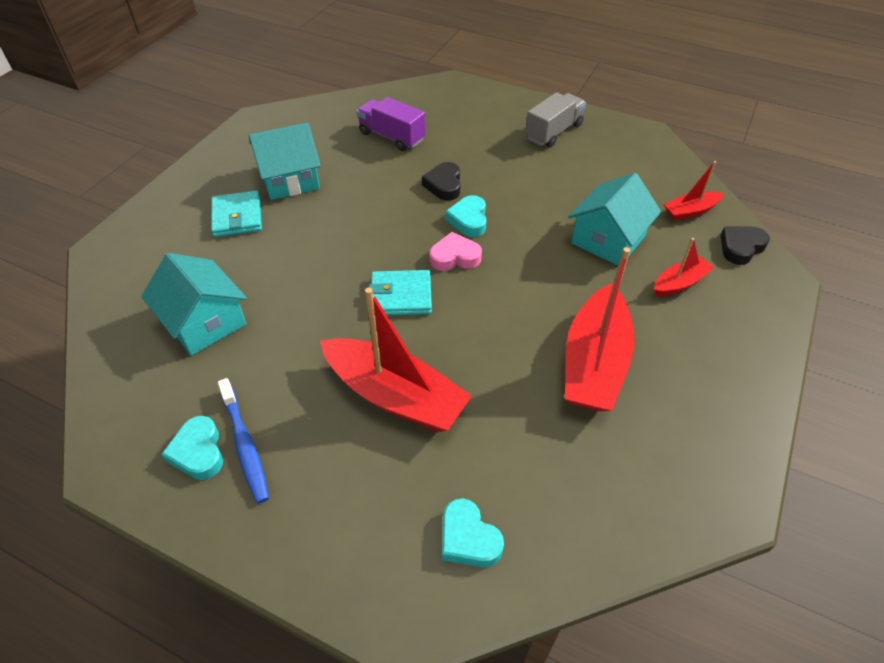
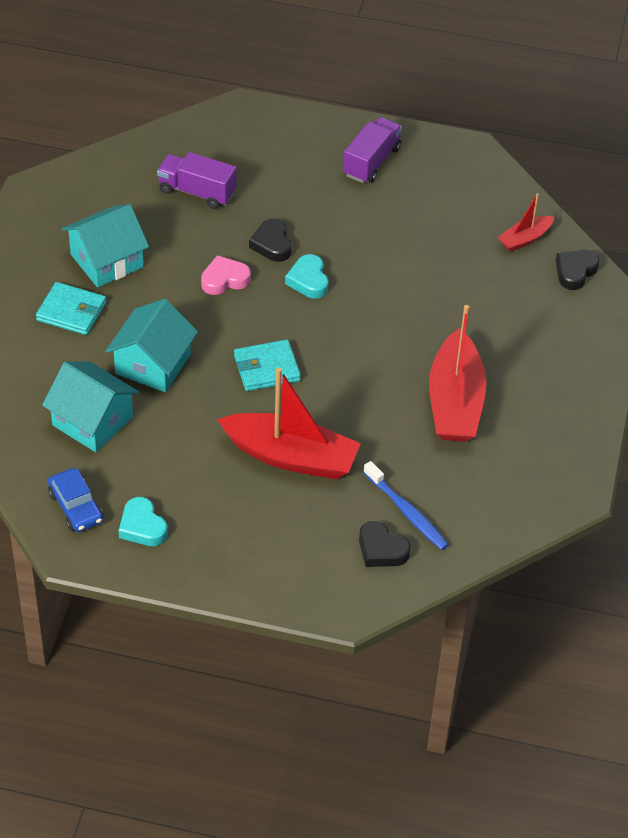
camera: 15 degrees left, 0 degrees up
(139, 414) = (76, 507): none -> blue car
(237, 217) = (71, 311): turquoise wallet -> turquoise wallet turned 45 degrees counterclockwise
(245, 445) = (179, 515): blue toothbrush -> blue toothbrush (407, 512)
(455, 257) = (306, 322): pink heart -> pink heart (224, 279)
(468, 538) = (381, 549): turquoise heart -> black heart
(553, 132) = (371, 162): grey truck -> purple truck
(608, 240) = (449, 282): turquoise house -> turquoise house (153, 364)
(679, 283) = (521, 317): red boat -> none

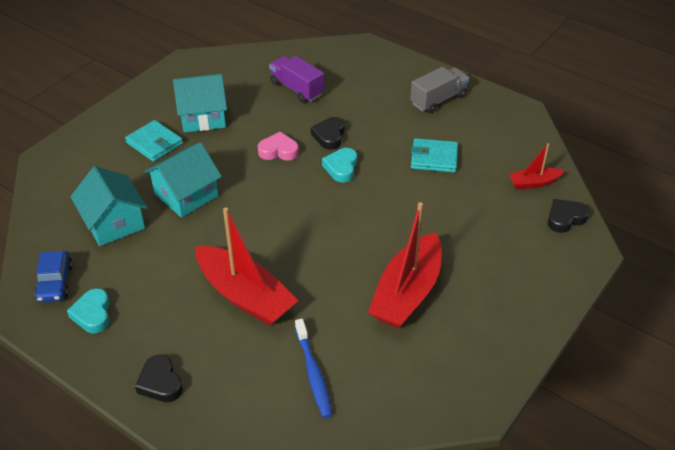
camera: 25 degrees right, 5 degrees down
(266, 368) = (269, 222): turquoise wallet -> turquoise wallet (434, 158)
(371, 162) = (438, 100): purple truck -> grey truck
(381, 549) = (272, 399): black heart -> black heart (160, 383)

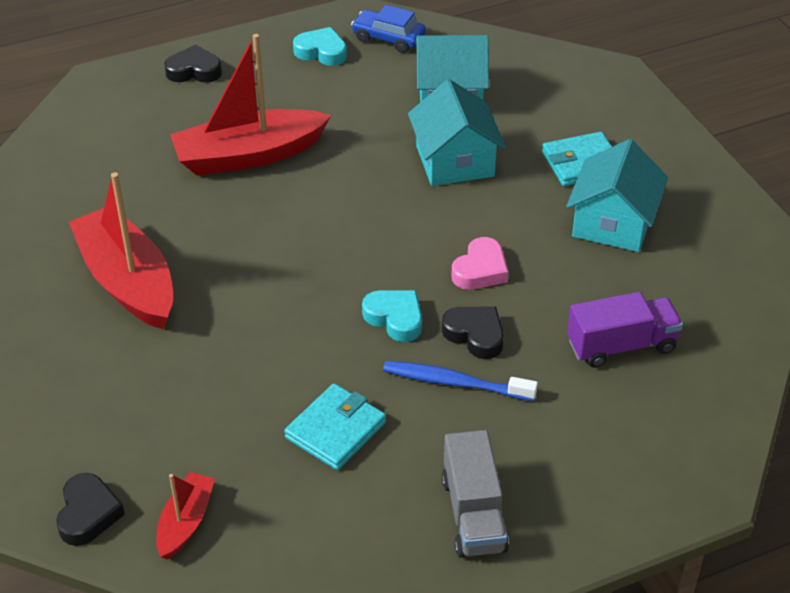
camera: 120 degrees right, 0 degrees up
(313, 373) = (101, 167): blue toothbrush -> blue toothbrush (455, 383)

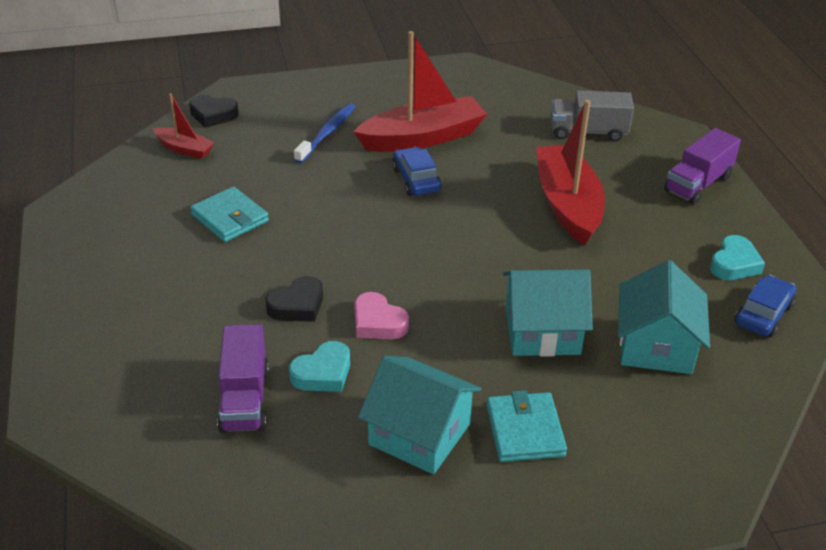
camera: 100 degrees right, 5 degrees down
(194, 70) = (698, 184): black heart -> purple truck
(222, 275) = (416, 180): none -> blue car
(395, 318) = (335, 262): turquoise heart -> turquoise heart (323, 373)
(455, 383) = (248, 285): blue toothbrush -> blue toothbrush (327, 133)
(473, 514) = (114, 274): grey truck -> grey truck (588, 132)

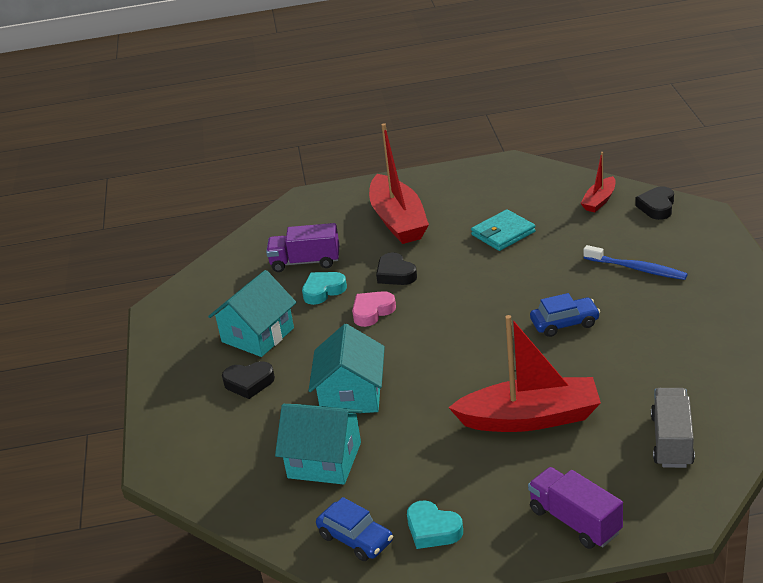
camera: 100 degrees right, 5 degrees down
(323, 373) = (323, 291): turquoise heart -> turquoise heart turned 90 degrees clockwise
(423, 138) = (639, 325): red boat -> red boat (398, 221)
(525, 430) = (249, 383): turquoise wallet -> black heart

